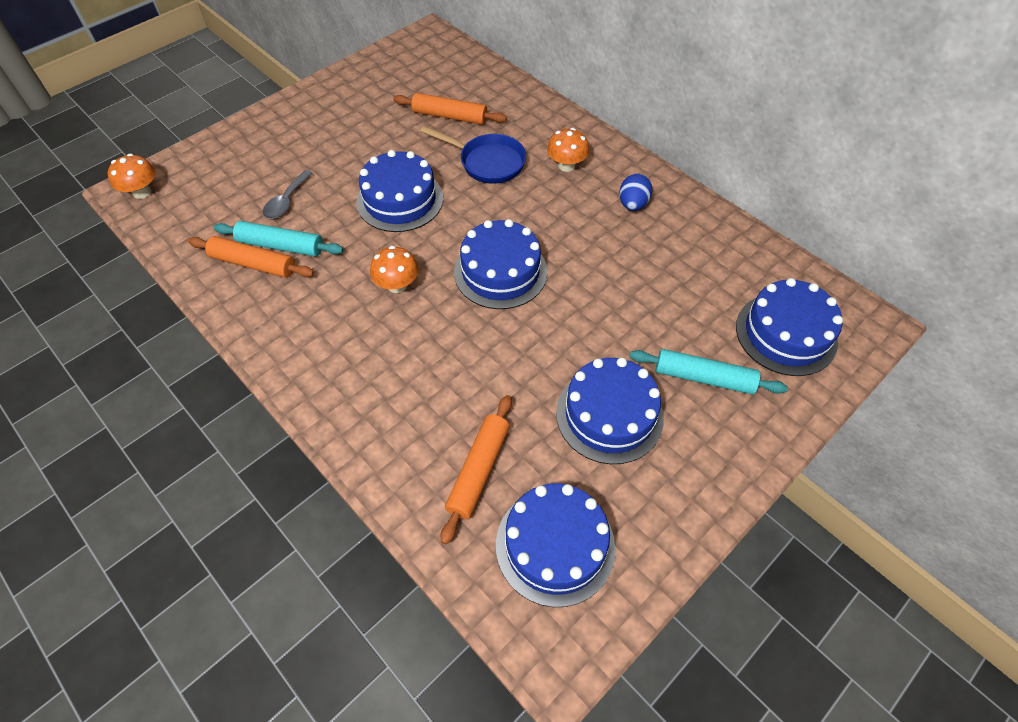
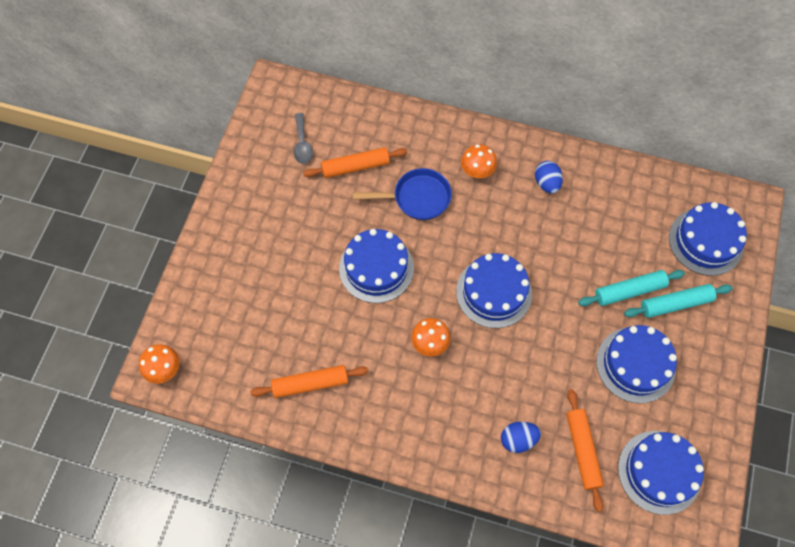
camera: 30 degrees left, 10 degrees up
(281, 245) = (318, 357): turquoise rolling pin -> turquoise rolling pin (629, 291)
(286, 201) = (290, 315): grey spoon -> grey spoon (302, 144)
(414, 420) = (518, 439): none -> blue egg

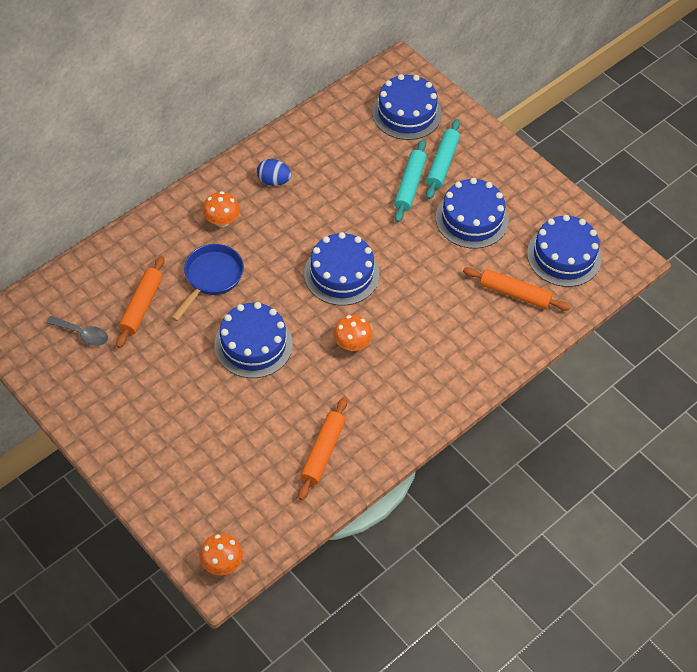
camera: 60 degrees left, 10 degrees down
(518, 439) = (477, 330): blue egg -> none

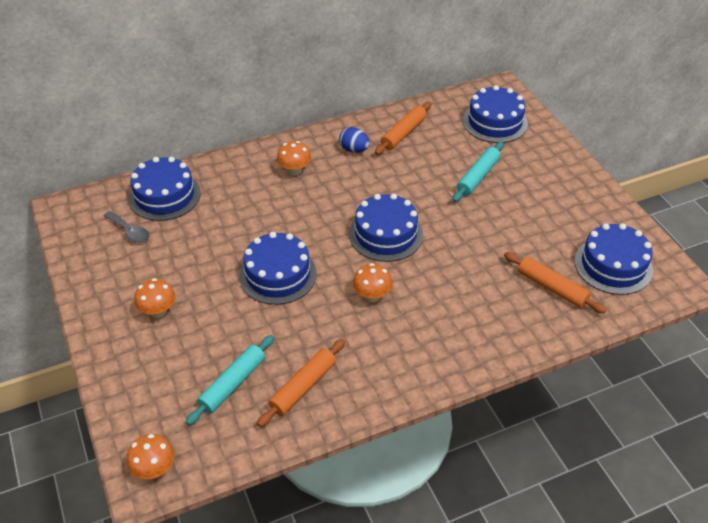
camera: 20 degrees right, 10 degrees down
(141, 306) = (192, 221): orange rolling pin -> orange rolling pin (403, 133)
(153, 413) = (158, 311): none -> orange mushroom
(211, 278) = (264, 212): blue pan -> none
(442, 163) = (514, 166): turquoise rolling pin -> turquoise rolling pin (232, 384)
(472, 219) = (528, 215): blue cake -> blue cake (164, 196)

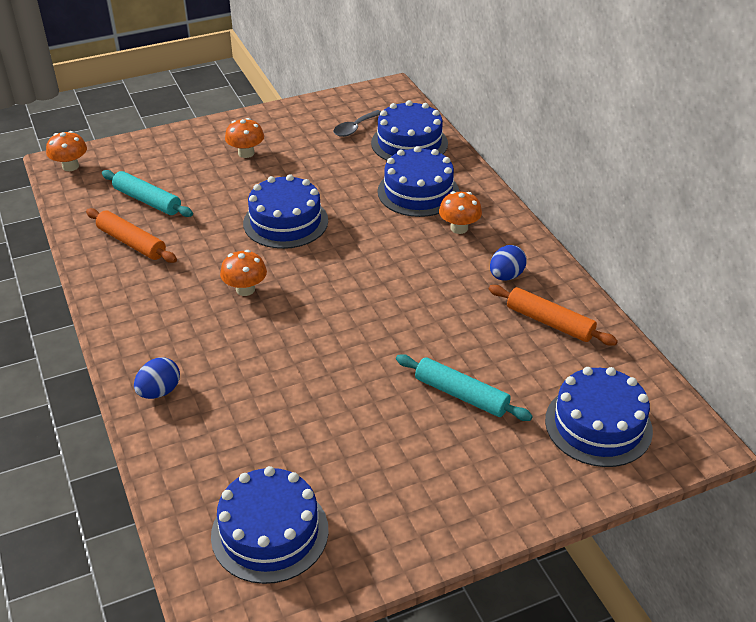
camera: 90 degrees right, 5 degrees down
(385, 234) = (345, 302): blue cake -> blue cake (418, 192)
(498, 339) = (159, 391): none -> blue egg
(552, 288) = (235, 454): orange rolling pin -> none

